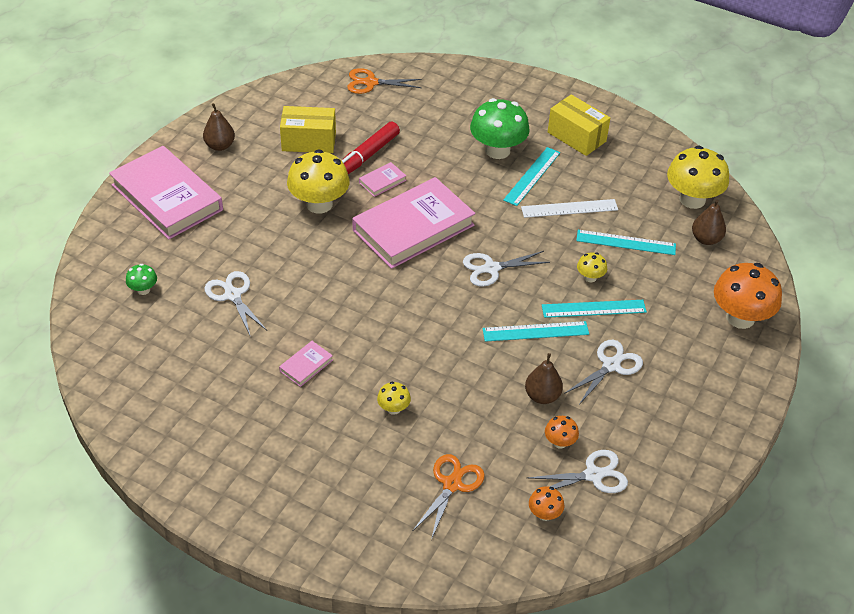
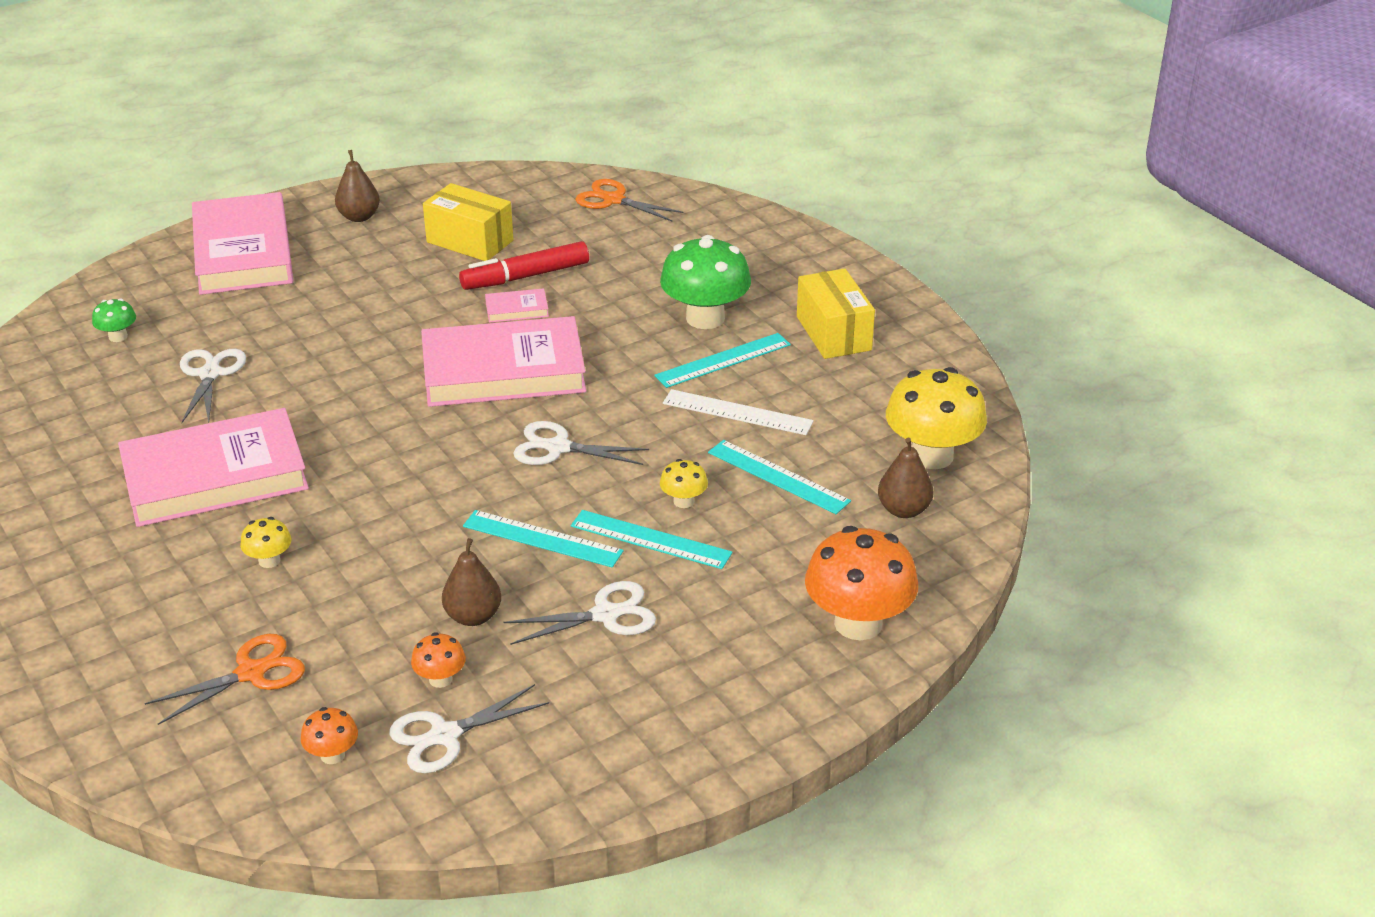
camera: 30 degrees right, 10 degrees down
(306, 365) = (215, 476): pink book -> pink book, size x2.49
(319, 204) = (413, 310): yellow mushroom -> none
(593, 475) = (445, 735): white scissors -> white scissors turned 135 degrees clockwise

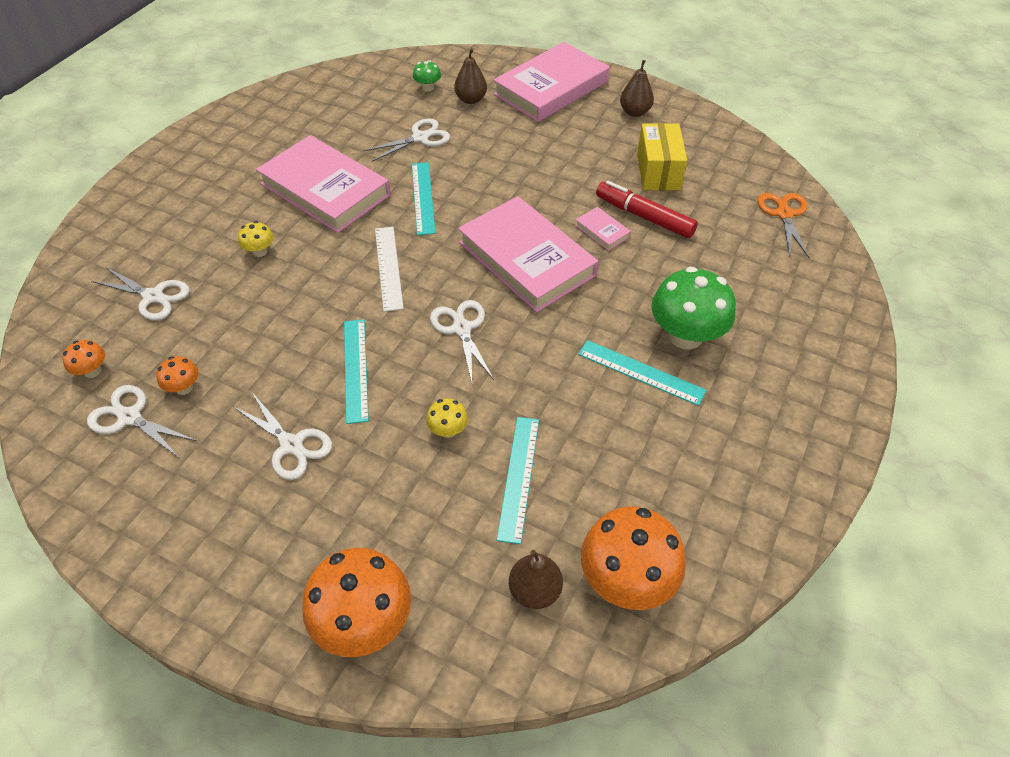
camera: 60 degrees right, 15 degrees up
(251, 673) = (153, 296): orange scissors -> white scissors
(473, 616) = (254, 373): brown pear -> brown pear (471, 99)
(650, 539) = (390, 431): turquoise ruler -> turquoise ruler (423, 197)
(737, 412) = (581, 412): white ruler -> white ruler (388, 267)
(833, 333) = (740, 427): yellow box -> none
(932, 456) = (626, 579): yellow mushroom -> orange mushroom

